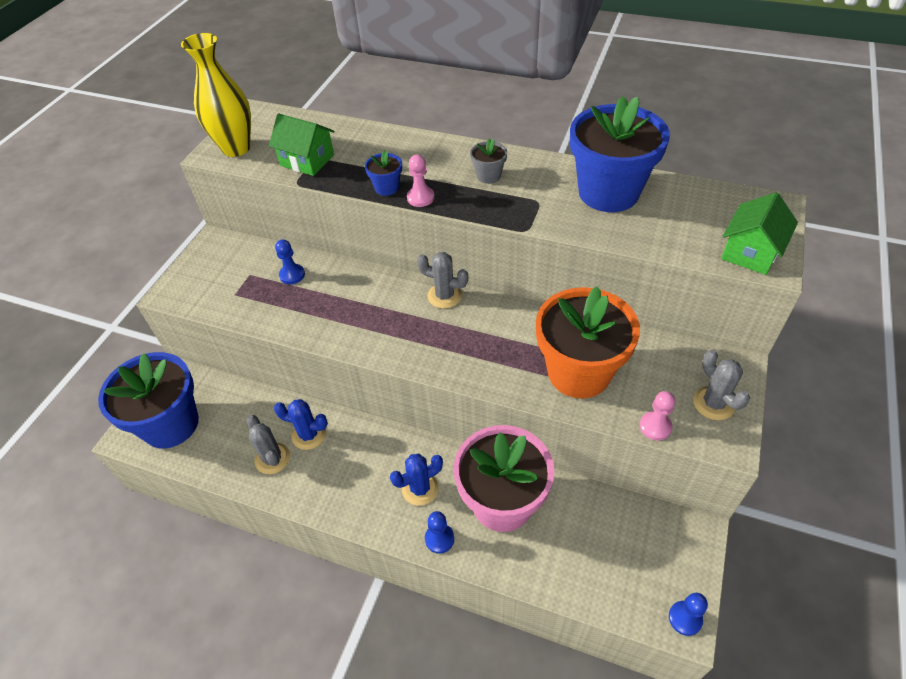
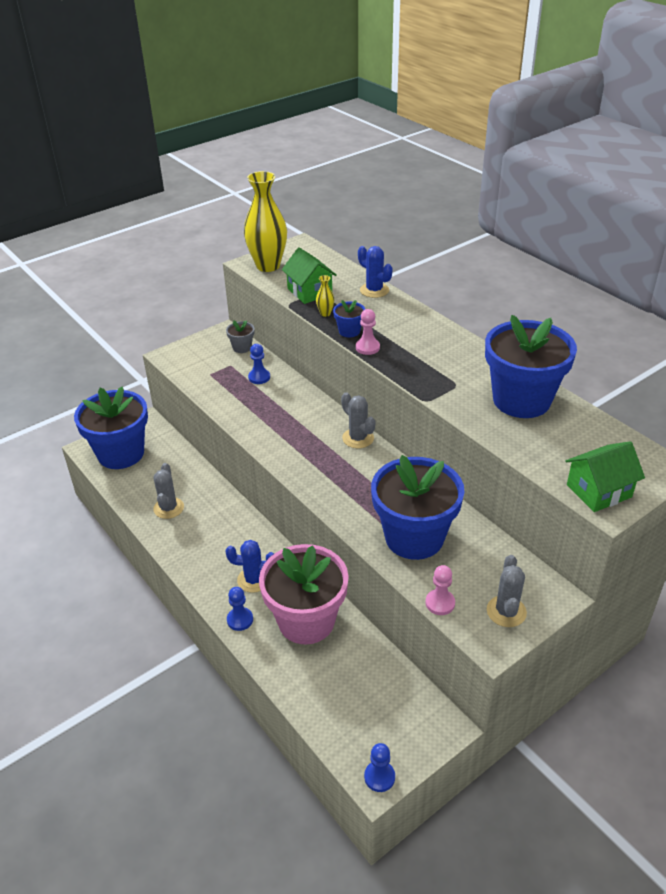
camera: 30 degrees right, 10 degrees down
(309, 435) = (205, 505): blue cactus -> blue cactus (374, 290)
(345, 178) = (325, 313): none -> yellow vase
(488, 176) = (435, 351): grey flower pot -> grey flower pot (242, 347)
(579, 372) = (414, 537): orange flower pot -> blue flower pot

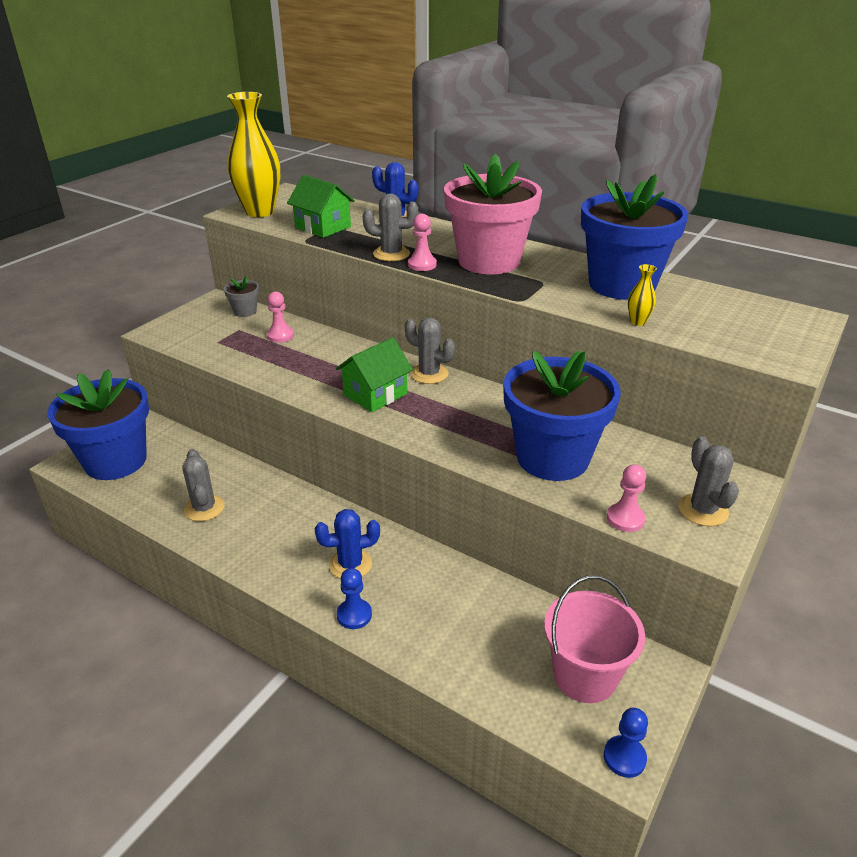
camera: 20 degrees left, 5 degrees down
(259, 377) = (280, 336): blue pawn -> pink pawn
(306, 621) = (438, 595): pink flower pot -> pink flower pot (489, 261)
(325, 313) = (353, 243): yellow vase -> yellow vase (637, 322)
(349, 331) = (391, 254): blue flower pot -> grey cactus
(383, 711) = (585, 675): none -> pink bucket
(599, 491) = (766, 348): green house -> green house (375, 394)

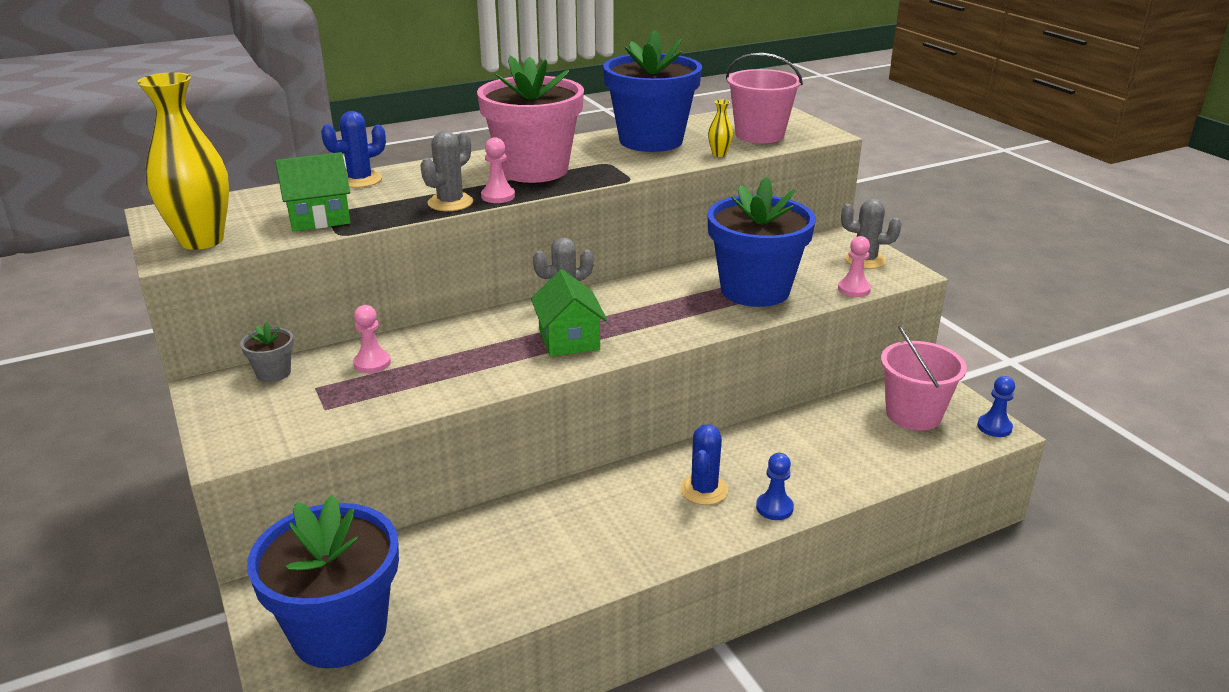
camera: 60 degrees left, 5 degrees down
(204, 508) = (523, 570): grey cactus -> none
(723, 328) = (759, 135): none -> pink bucket

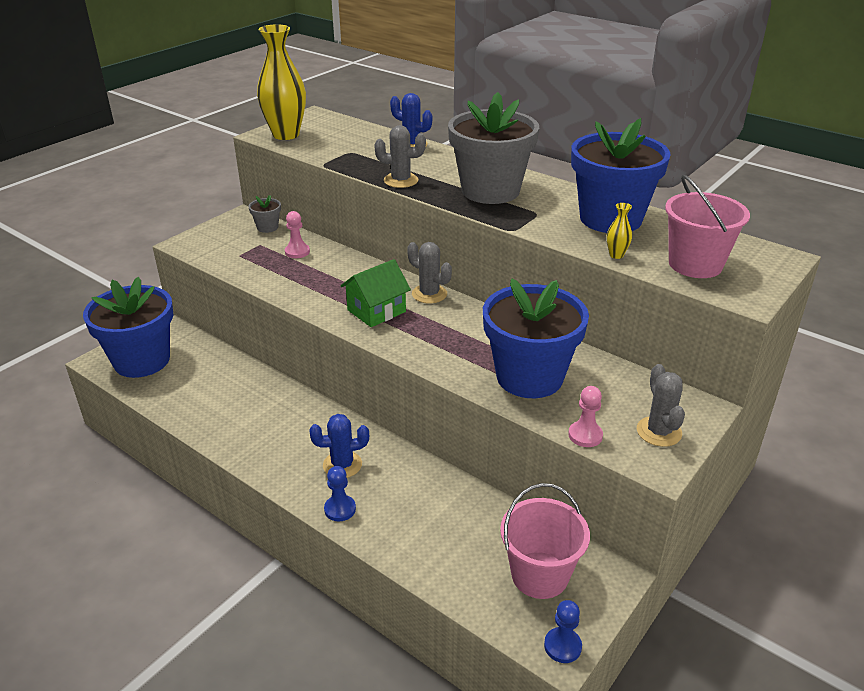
camera: 65 degrees right, 5 degrees up
(319, 218) = (342, 152): green house -> none
(498, 196) = (427, 192): pink pawn -> none
(534, 170) = (490, 191): pink flower pot -> grey flower pot

